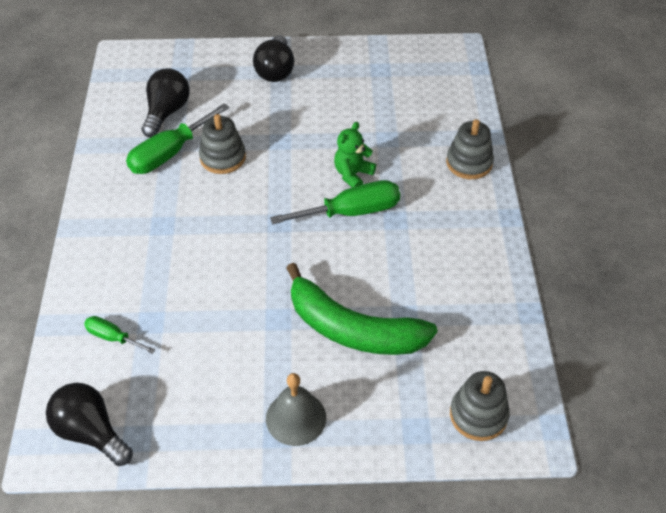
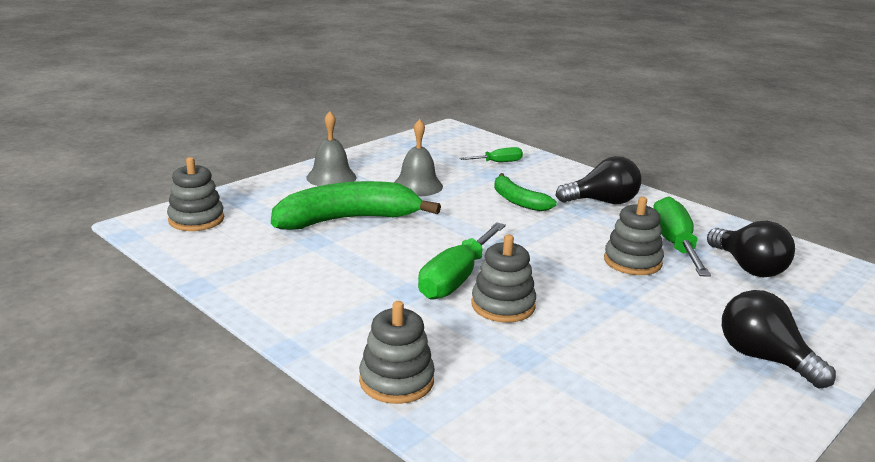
camera: 135 degrees right, 25 degrees down
(91, 432) = (441, 138): black light bulb -> black light bulb (602, 202)
(190, 266) = (518, 201): none -> green banana
(237, 345) = (417, 186): none -> grey bell
(353, 174) = (503, 305): green teddy bear -> grey stacking toy

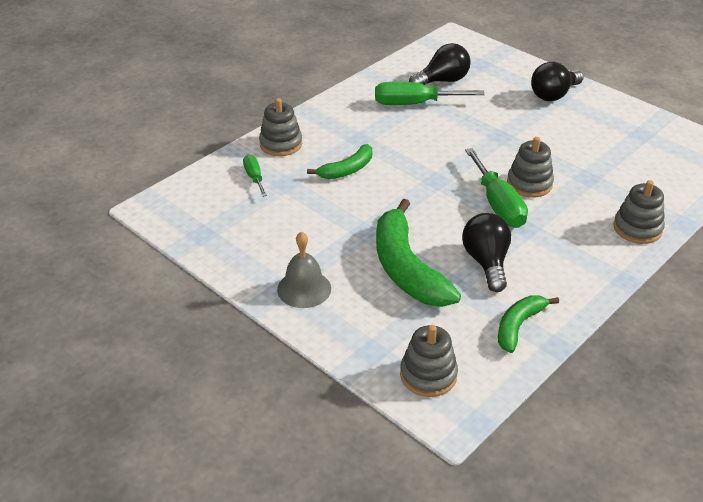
camera: 90 degrees left, 15 degrees up
(238, 268) = (518, 326): none -> green banana
(417, 186) = (320, 228): grey bell -> none
(456, 278) = (498, 204): green screwdriver -> green screwdriver turned 45 degrees clockwise
(602, 202) = (342, 127): black light bulb -> black light bulb (486, 262)
(632, 261) = (447, 124): grey stacking toy -> grey stacking toy (281, 144)

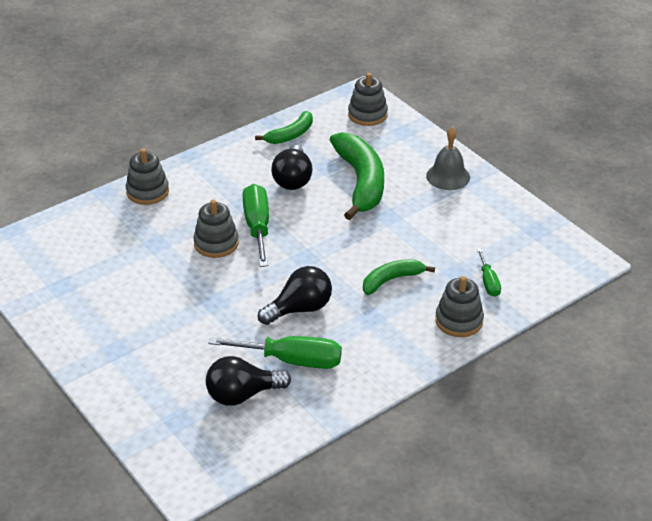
camera: 170 degrees left, 0 degrees up
(553, 95) = (118, 353): black light bulb -> black light bulb (300, 309)

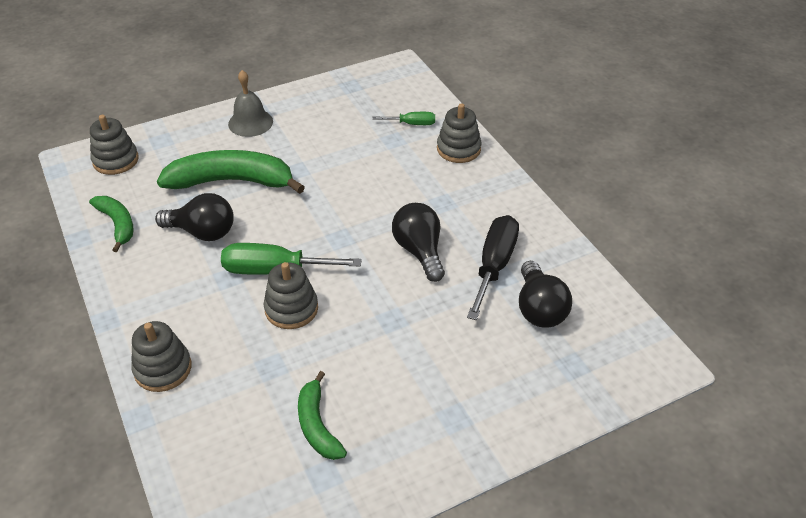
camera: 80 degrees left, 5 degrees up
(292, 360) = (494, 265): green screwdriver -> black screwdriver
(392, 280) = (393, 181): green banana -> green banana (317, 425)

